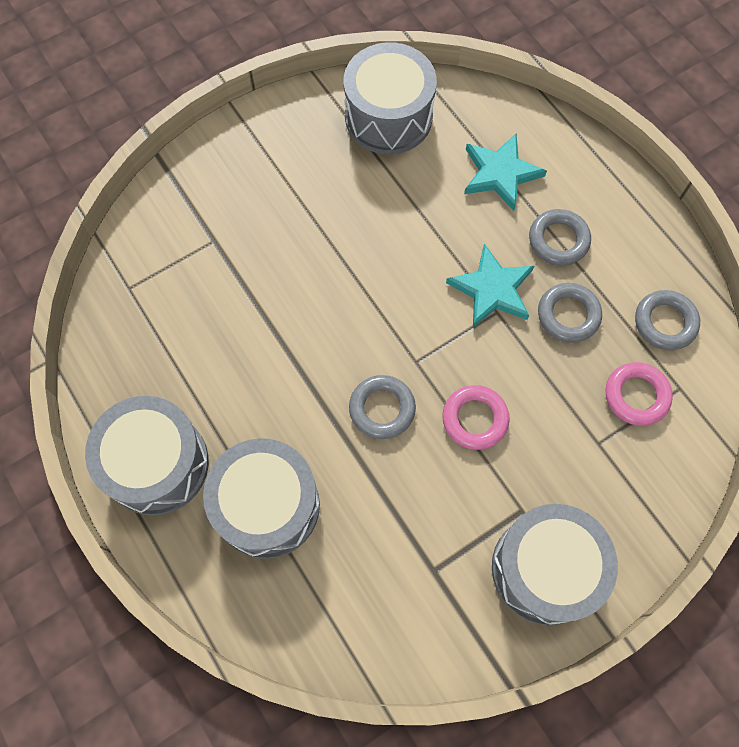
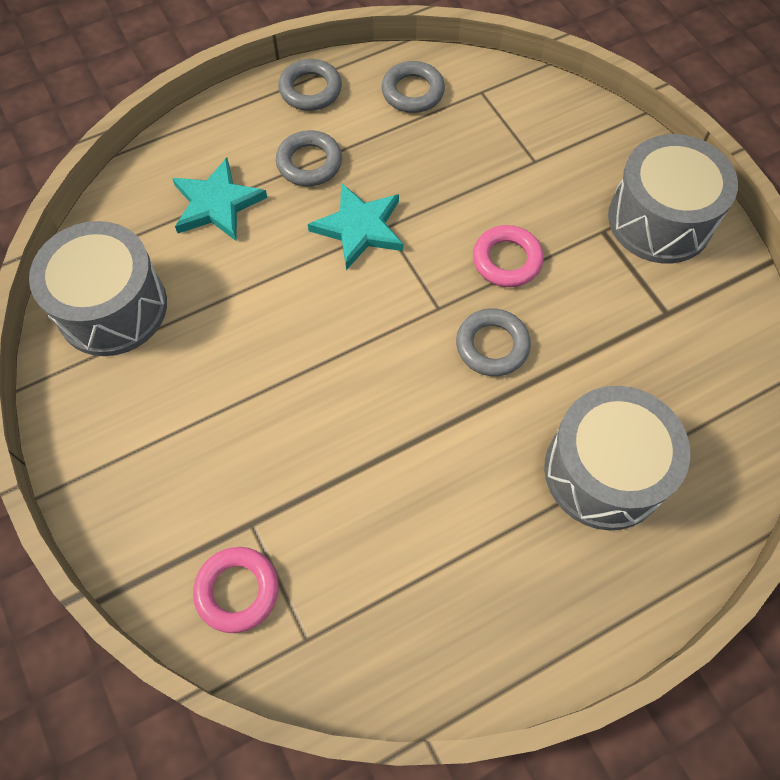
camera: 85 degrees left, 5 degrees down
(157, 464) = (555, 600): grey drum -> none
(568, 315) = (397, 166): grey ring -> grey ring (310, 90)
(636, 396) = (487, 125): pink ring -> pink ring (237, 590)

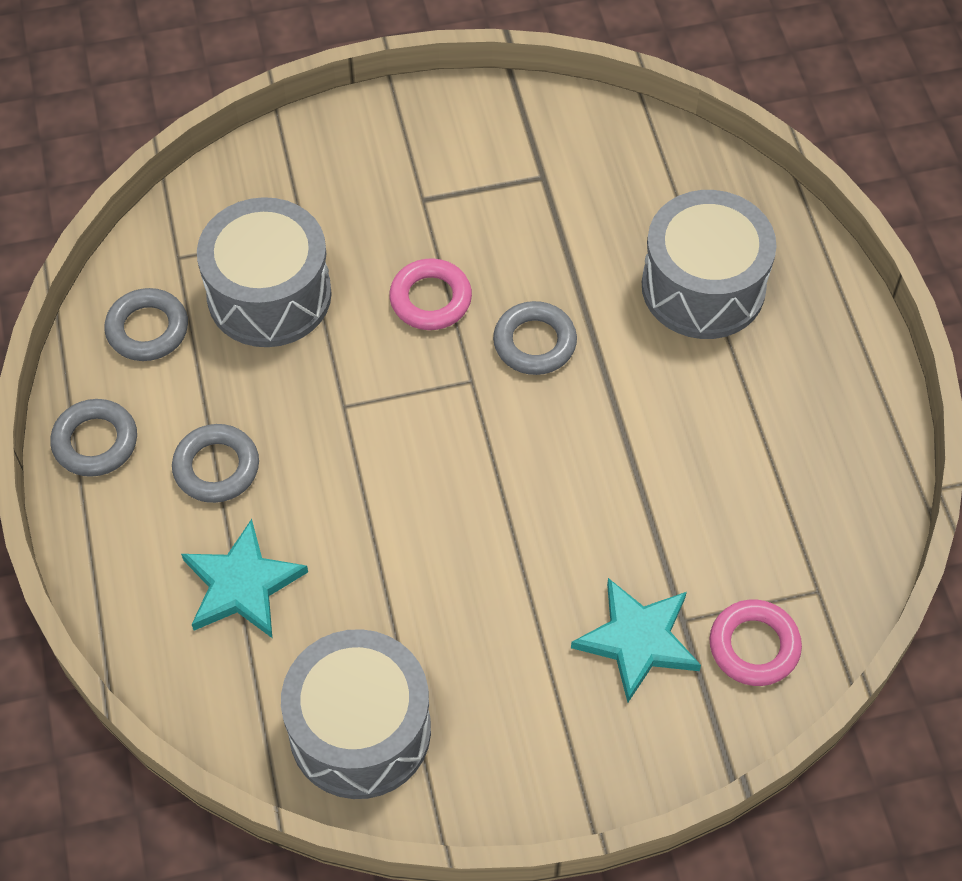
camera: 75 degrees left, 5 degrees down
(359, 228) = (336, 434): turquoise star -> turquoise star (638, 640)
(660, 220) = (426, 145): grey drum -> grey drum (269, 295)

